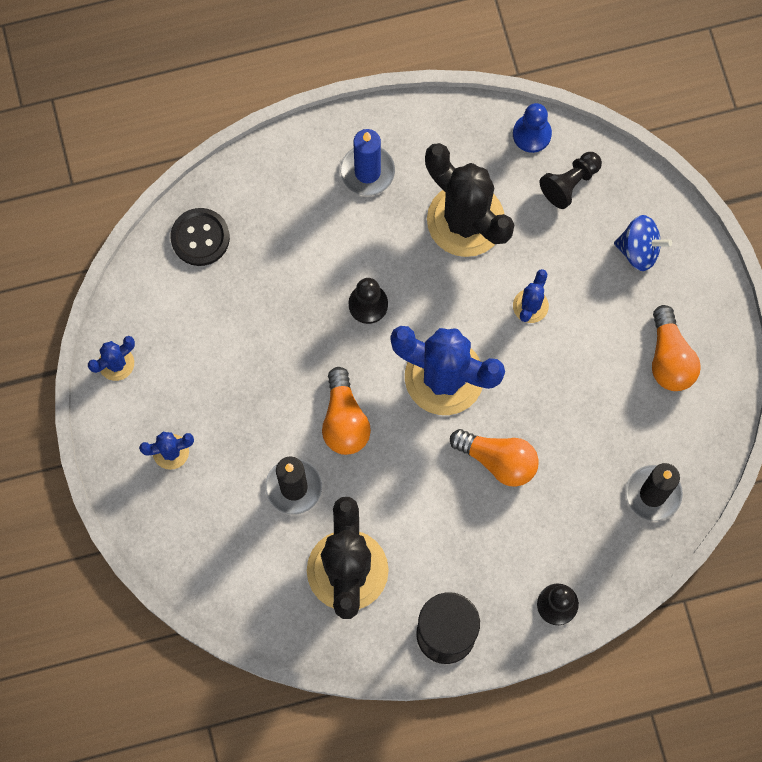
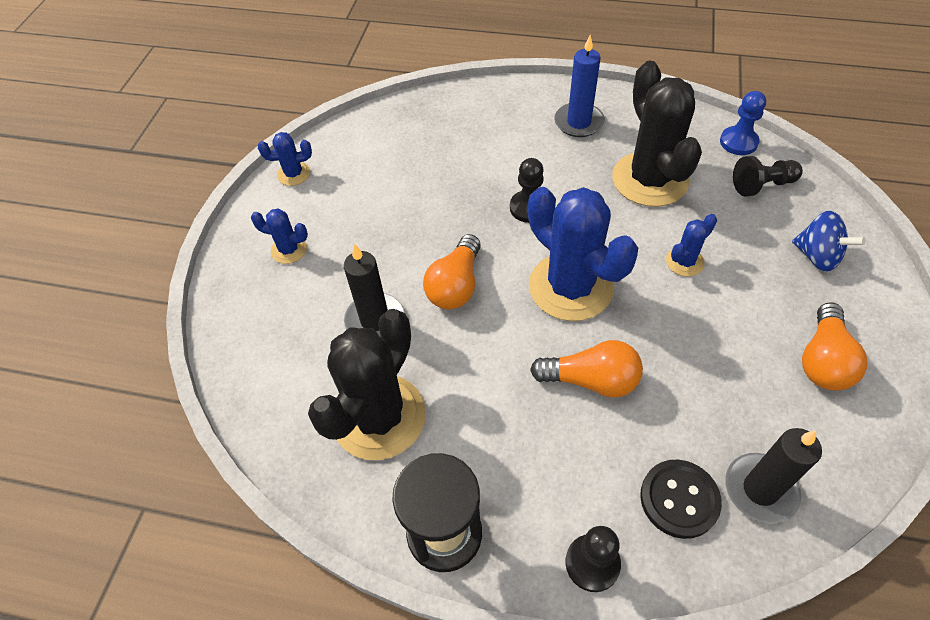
camera: 30 degrees right, 20 degrees down
(200, 238) = (417, 120): black button -> black button (679, 499)
(498, 460) = (591, 380): orange light bulb -> orange light bulb turned 45 degrees counterclockwise

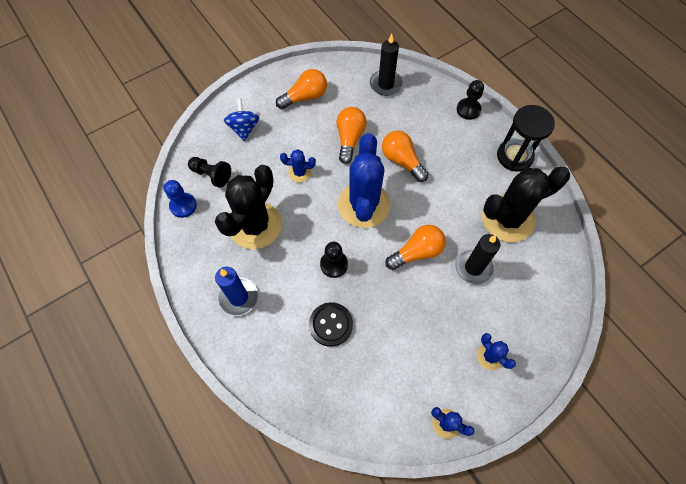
camera: 140 degrees left, 10 degrees up
(679, 499) = (417, 102): black button -> black button (331, 324)
(690, 352) = (349, 139): none -> orange light bulb

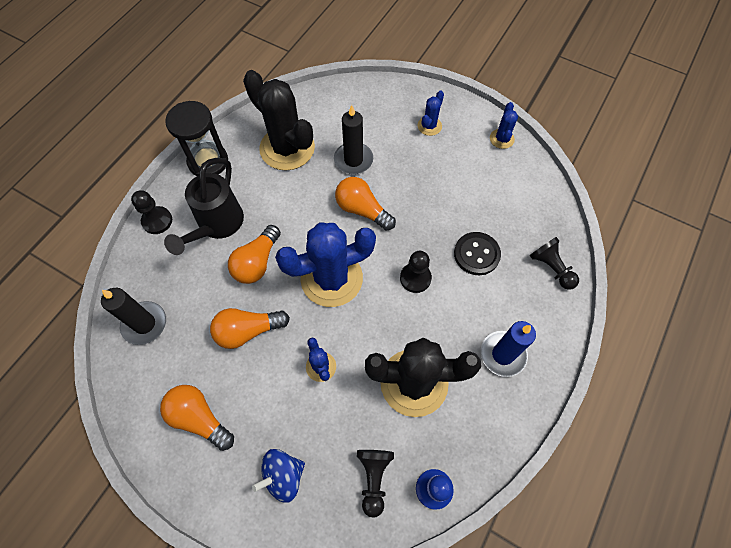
camera: 115 degrees left, 0 degrees up
(286, 383) = (551, 268): none -> black pawn
(447, 145) = (217, 225): none -> black watering can

